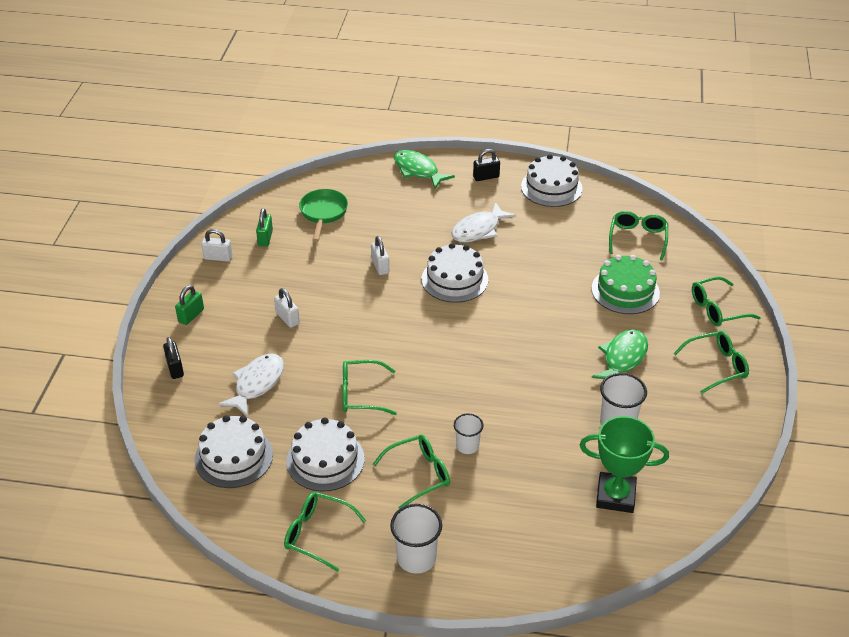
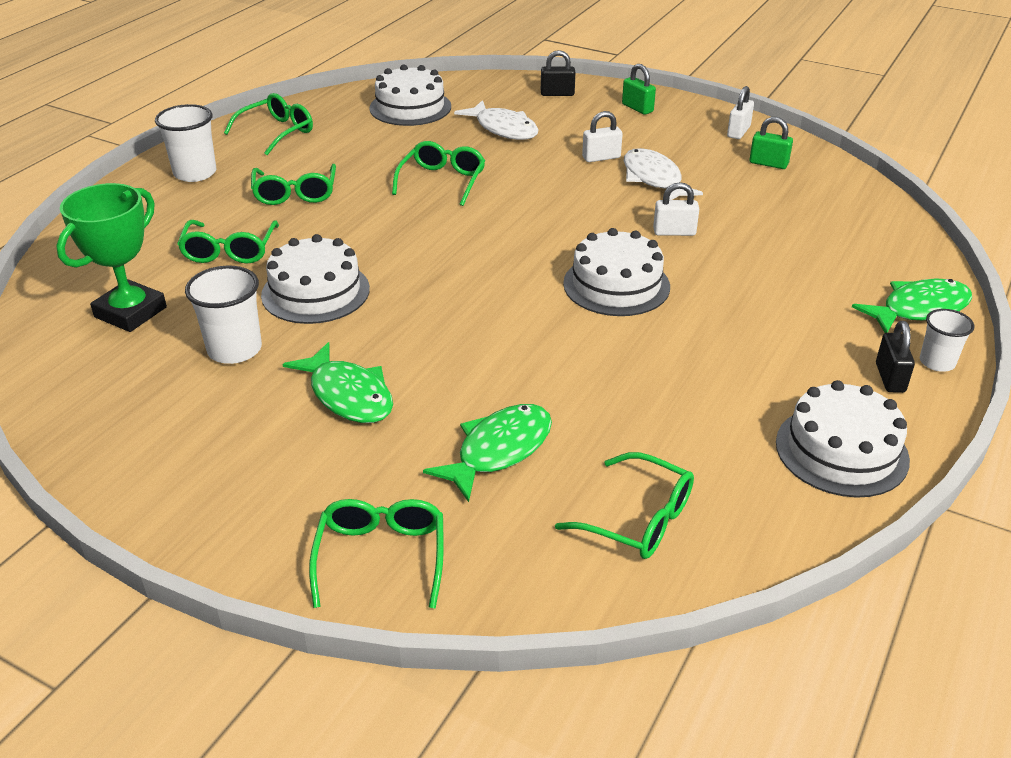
camera: 110 degrees right, 5 degrees down
(323, 213) = (814, 209): green pan -> none
(325, 460) = (364, 148): white cake -> white cake (315, 292)
(467, 446) = (306, 230): white cup -> white cup (937, 362)
(478, 230) = (731, 334): white fish -> white fish (653, 179)
(625, 290) = (499, 450): green cake -> green fish
(717, 366) = (252, 496): green glasses -> green glasses (229, 251)

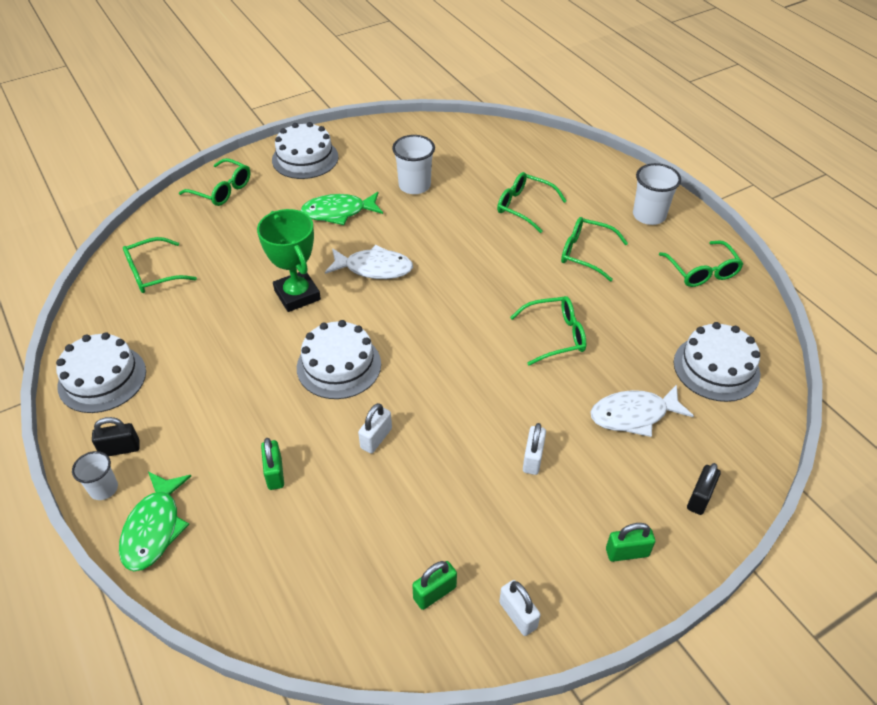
camera: 120 degrees right, 10 degrees up
(130, 312) = (482, 159): green trophy -> green trophy (297, 295)
(315, 292) = (447, 228): white cake -> white cake (305, 158)
(442, 181) = (555, 335): green glasses -> green glasses turned 60 degrees counterclockwise
(499, 450) = (245, 247): green fish -> none
(653, 179) = (468, 475): white fish -> white fish (374, 268)
(779, 269) = (275, 473): none -> green padlock
(890, 378) = (120, 449): black padlock -> black padlock turned 45 degrees counterclockwise

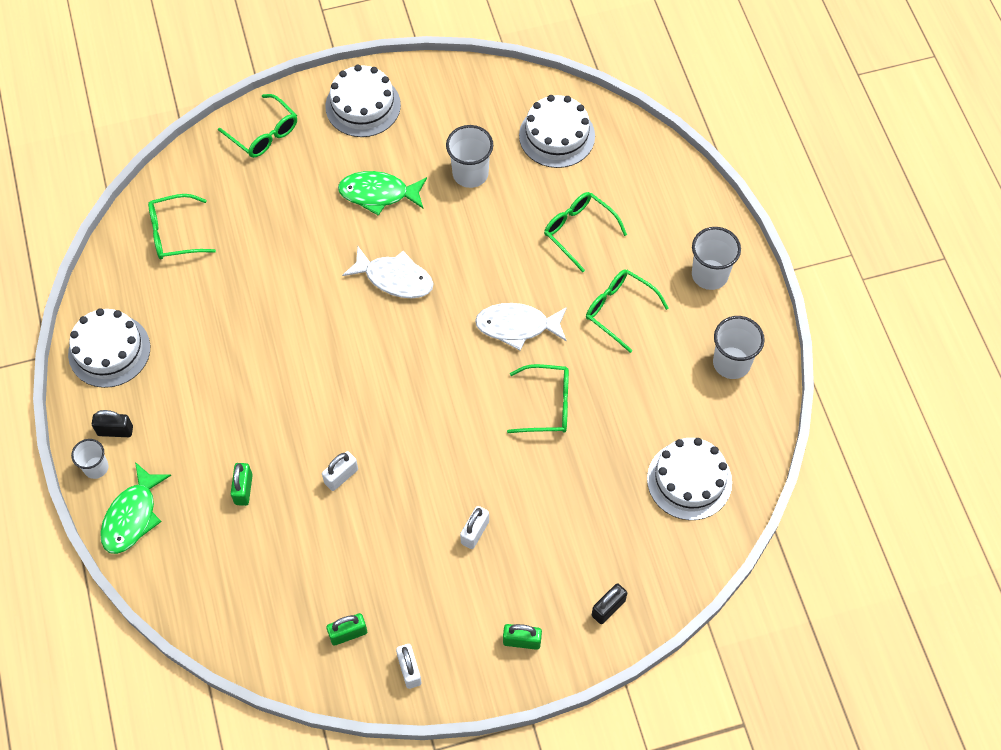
camera: 15 degrees right, 15 degrees up
(297, 295) = (309, 295): green trophy -> none
(339, 365) = (328, 389): white cake -> white cake (557, 135)
(634, 415) = (586, 511): white fish -> white fish (517, 326)
(702, 272) = (731, 363): green glasses -> white cup

